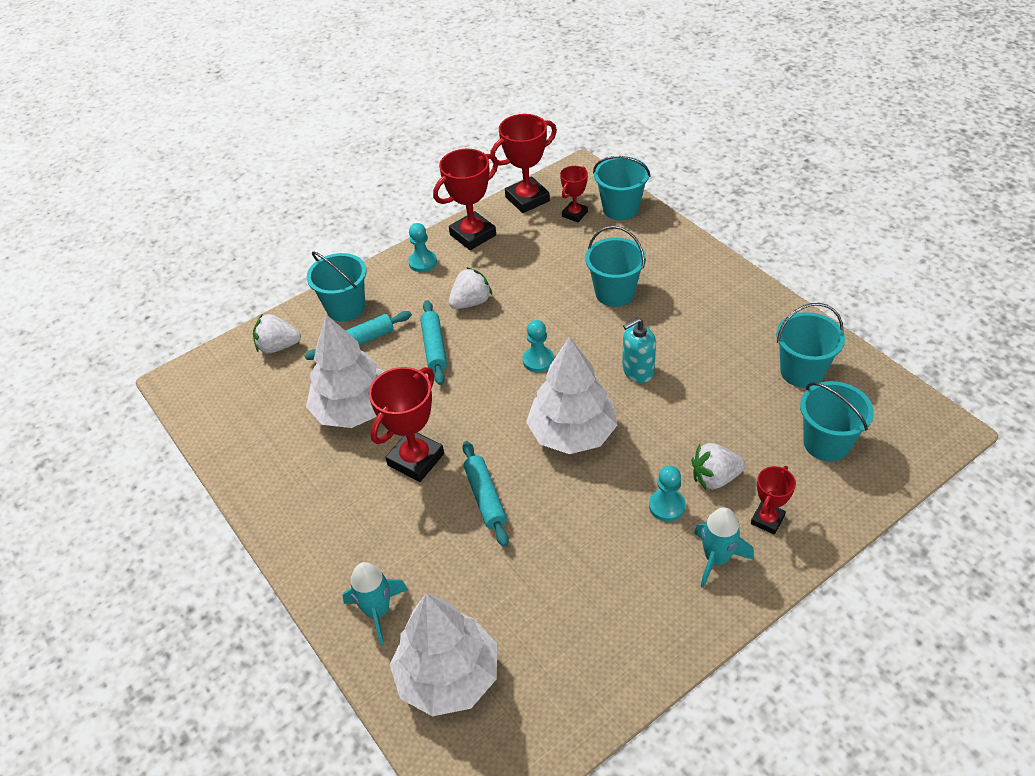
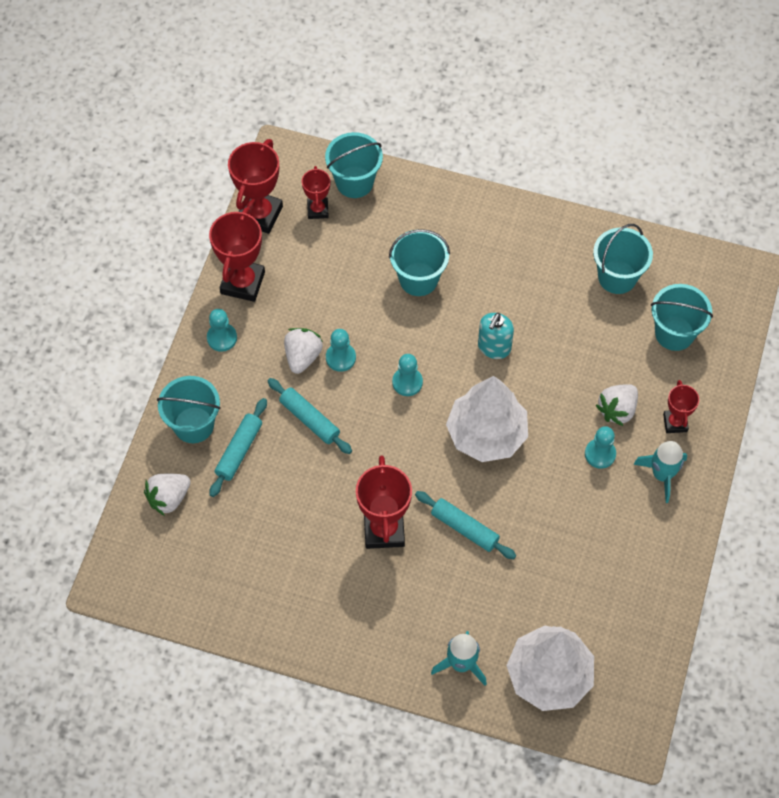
camera: 40 degrees left, 15 degrees up
(354, 410) = (293, 517): white tree -> none
(500, 317) = (340, 358): none -> turquoise pawn

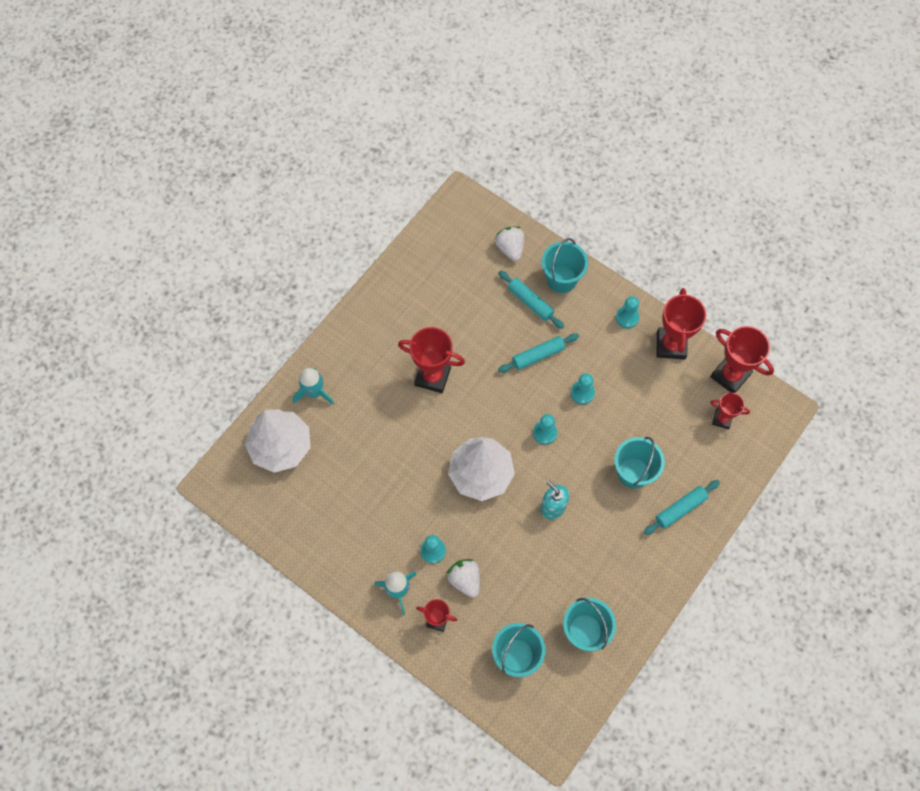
camera: 110 degrees right, 5 degrees up
(242, 283) = (671, 345): red trophy -> red trophy turned 60 degrees clockwise
(302, 356) = (592, 367): white strawberry -> none
(354, 182) = (741, 455): turquoise bucket -> none
(464, 528) = (412, 431): turquoise rolling pin -> turquoise rolling pin (680, 509)

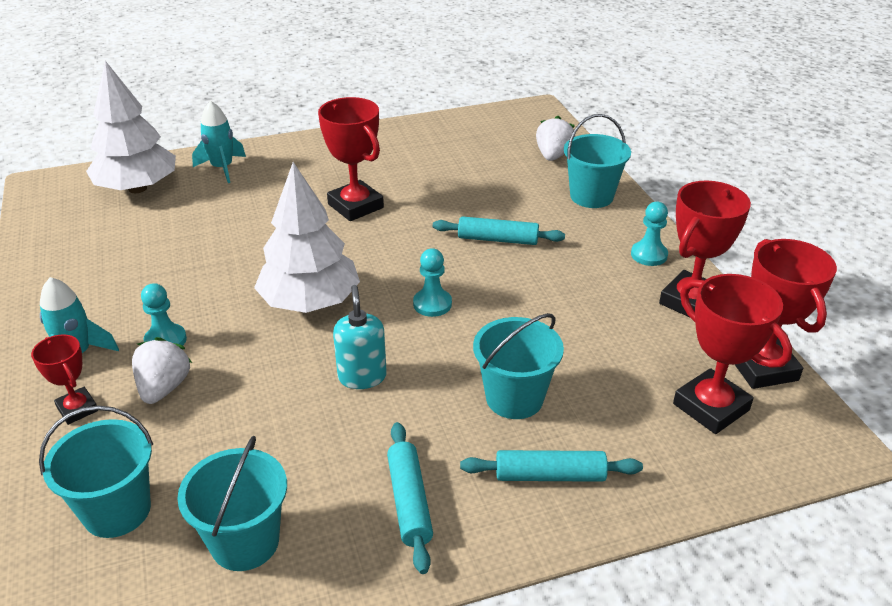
camera: 35 degrees right, 30 degrees down
(530, 302) = (534, 198): turquoise rolling pin -> turquoise rolling pin (409, 502)
(582, 393) = (521, 292): turquoise pawn -> none
(722, 419) = (711, 407): red trophy -> red trophy, size x1.74

